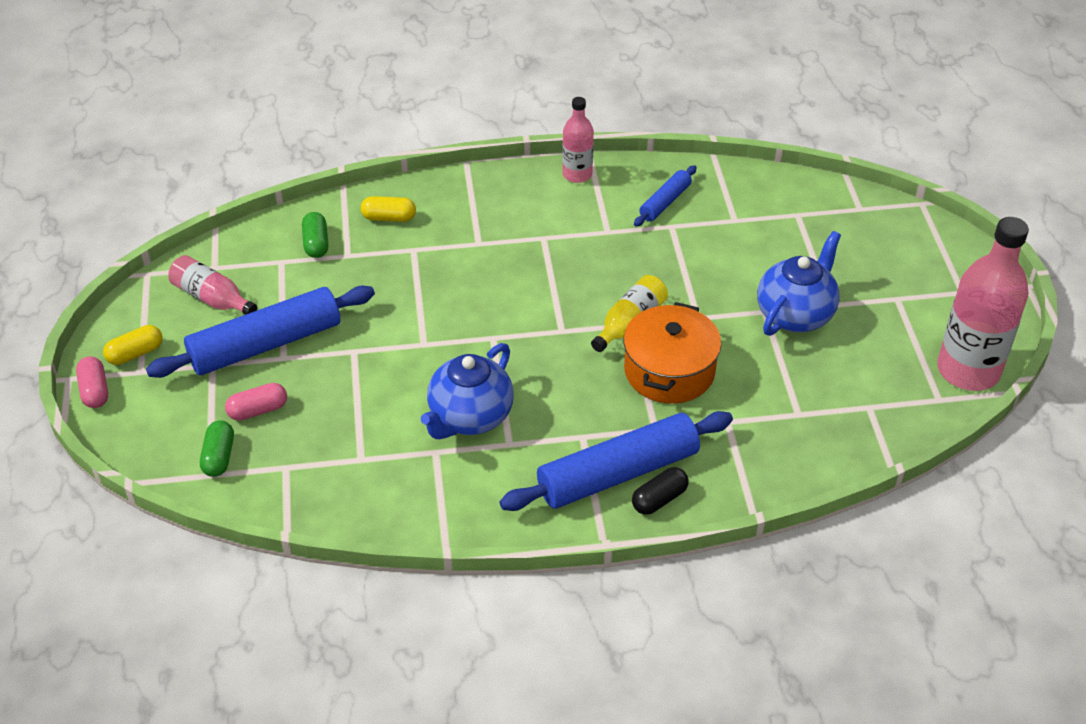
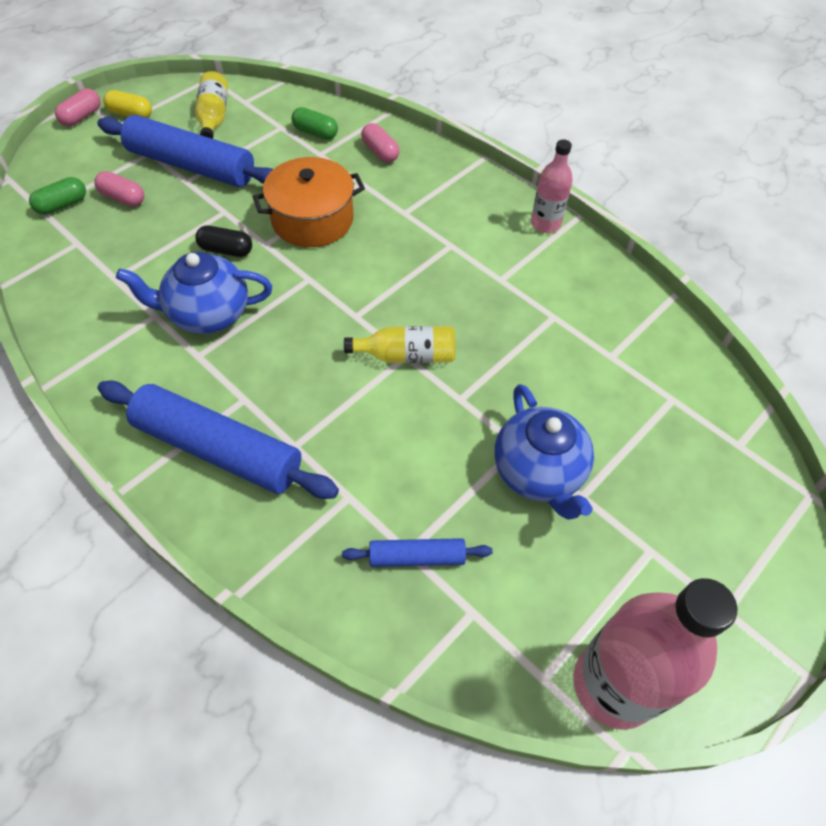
camera: 50 degrees right, 10 degrees up
(212, 298) = (214, 117): pink bottle -> yellow bottle
(316, 243) = (315, 133): green capsule -> green capsule turned 75 degrees clockwise
(389, 218) = (380, 152): yellow capsule -> pink capsule
(659, 499) = (209, 498): black capsule -> black capsule (226, 250)
(665, 202) = (577, 296): blue rolling pin -> blue rolling pin (417, 557)
(669, 371) = (374, 416): orange pot -> orange pot (312, 219)
(795, 314) = (538, 473): blue teapot -> blue teapot turned 75 degrees clockwise

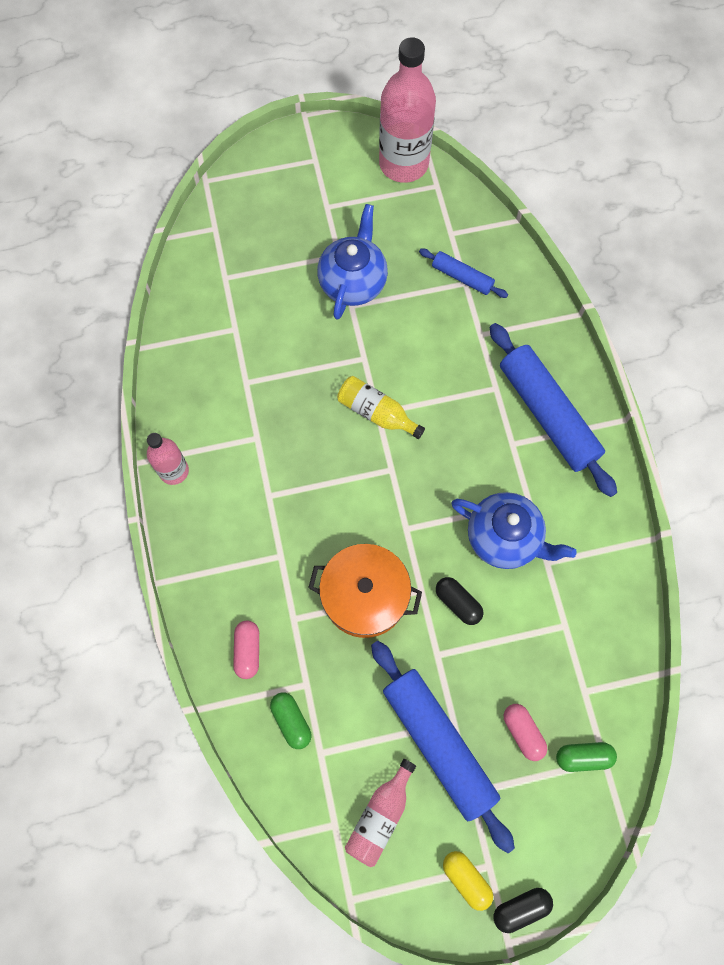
camera: 145 degrees left, 15 degrees up
(82, 117) = (520, 908): pink capsule -> black capsule
(214, 117) = (380, 816): yellow bottle -> pink bottle

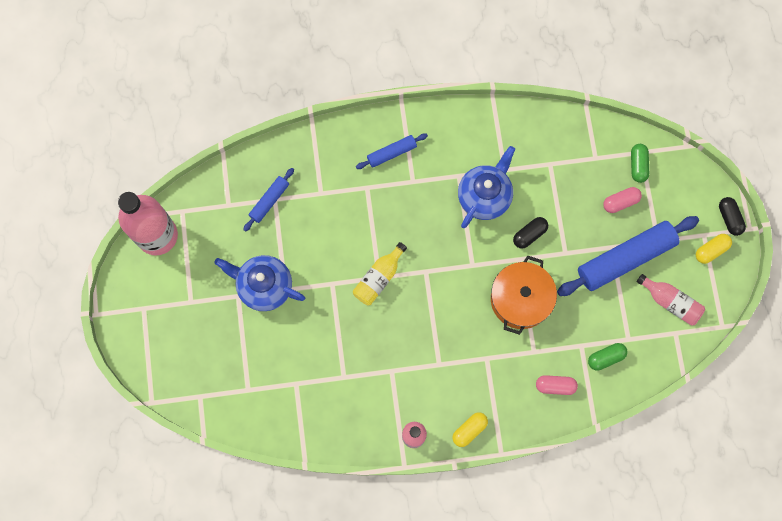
camera: 85 degrees left, 5 degrees up
(184, 540) = (469, 430): none -> yellow capsule
(547, 414) = (391, 153): blue rolling pin -> blue rolling pin, size x0.50

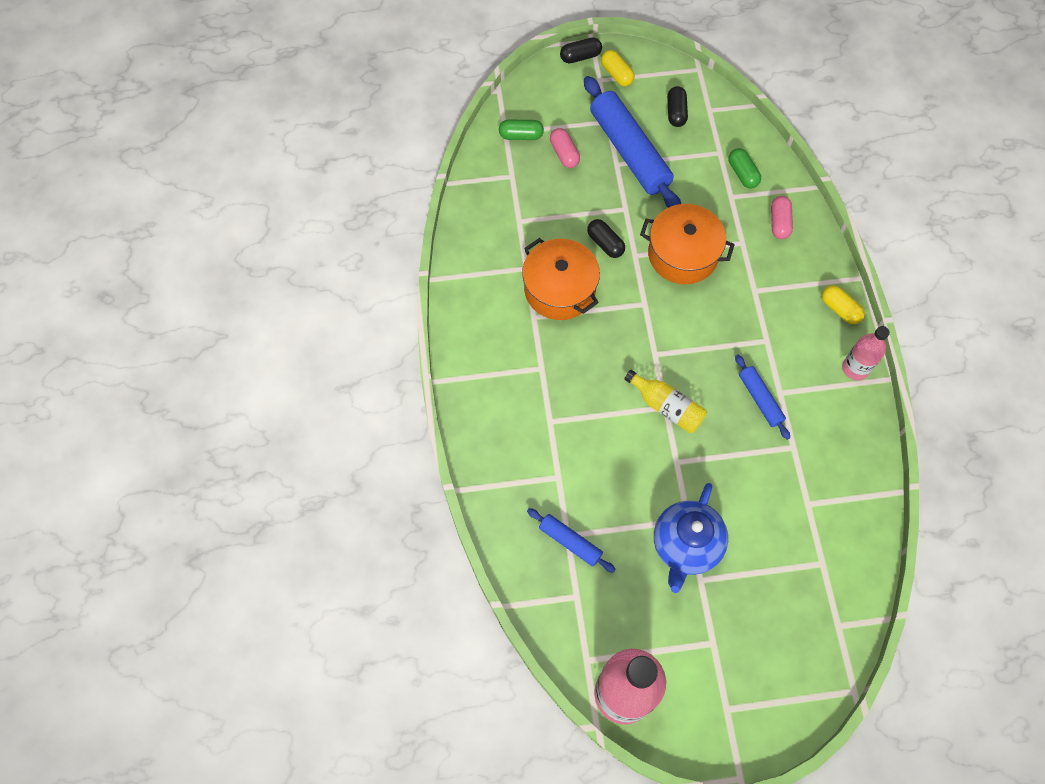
camera: 90 degrees left, 10 degrees down
(391, 153) = (505, 392): blue rolling pin -> blue rolling pin (760, 399)
(484, 196) = (559, 289): blue teapot -> orange pot
(670, 302) = (676, 112): pink bottle -> black capsule

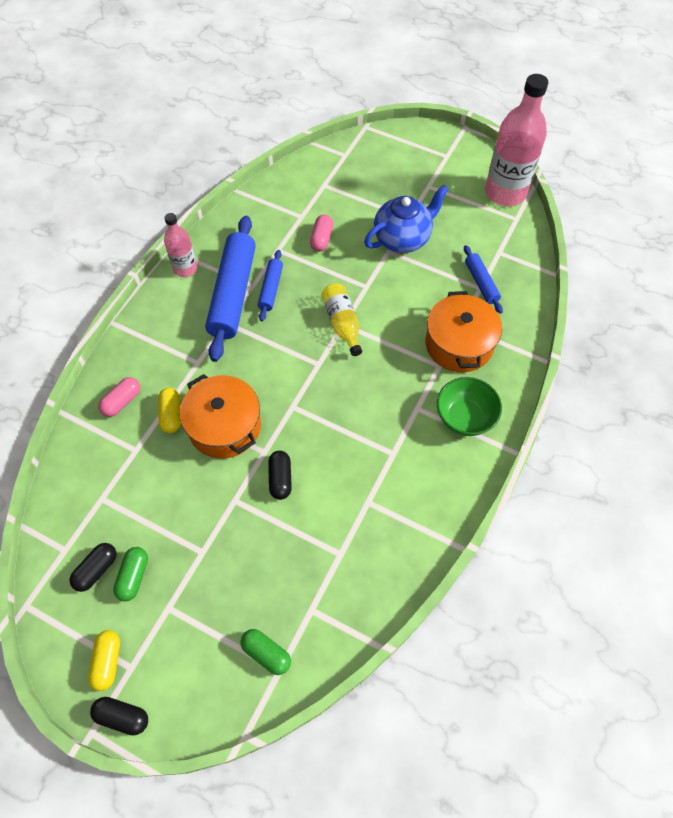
camera: 145 degrees left, 5 degrees down
(495, 385) = (464, 417): none -> green bowl
(559, 289) = (353, 463): orange pot -> orange pot (459, 344)
(564, 153) = (241, 599): pink capsule -> pink capsule (321, 239)
(629, 151) = (179, 557): blue rolling pin -> blue rolling pin (233, 294)
(742, 174) = (104, 464): green capsule -> green capsule (133, 576)
(840, 309) = (151, 310): yellow capsule -> yellow capsule (171, 415)

